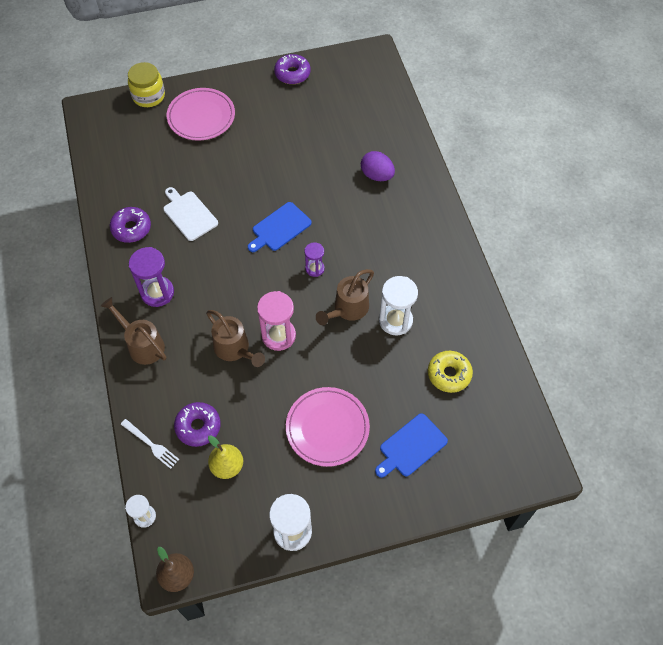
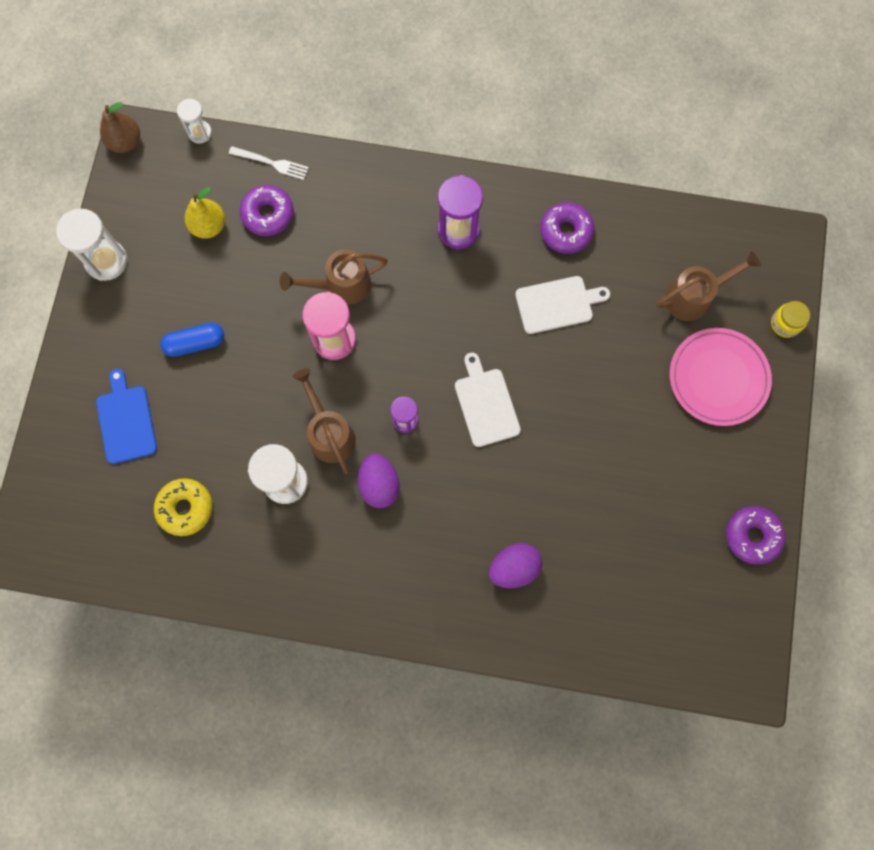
camera: 115 degrees right, 15 degrees up
(142, 344) = (397, 192): brown watering can -> brown watering can (694, 297)
(148, 96) = (785, 324): yellow jar -> yellow jar, size x0.62
(151, 445) = (272, 163): white fork -> white fork turned 135 degrees counterclockwise
(280, 228) = (486, 404): blue cutting board -> white cutting board
(327, 428) = (195, 343): pink plate -> blue capsule
(366, 265) = (379, 484): none -> purple egg

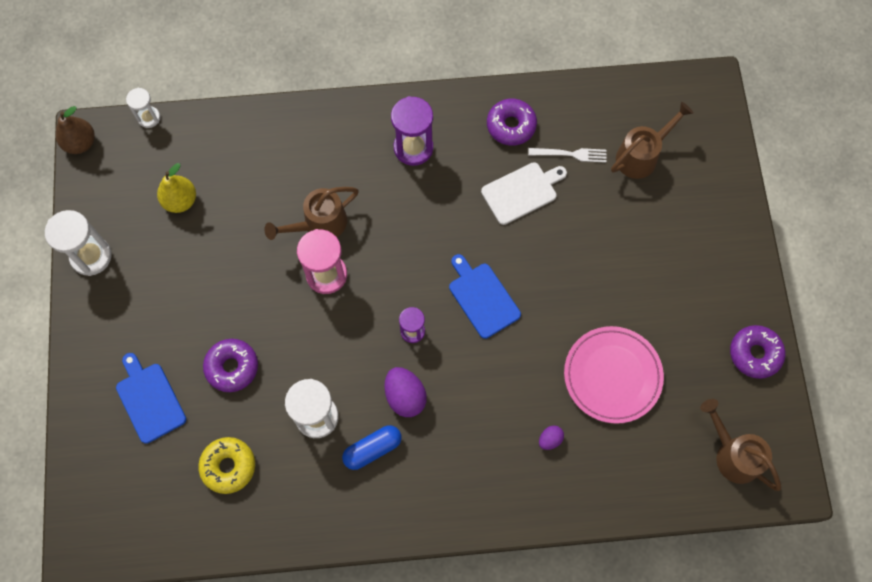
camera: 15 degrees left, 5 degrees down
(195, 343) = (196, 311): blue capsule -> blue capsule (372, 449)
(268, 214) = (233, 176): purple donut -> purple donut (232, 367)
(272, 163) = (224, 129): white fork -> white fork (571, 154)
(329, 433) = (345, 361): brown watering can -> brown watering can (733, 454)
(486, 404) = (482, 298): white cutting board -> blue cutting board
(514, 568) = (550, 439): purple egg -> purple egg, size x0.54
(718, 378) = (683, 221): pink plate -> pink plate (612, 375)
(785, 324) = (728, 159): yellow jar -> none

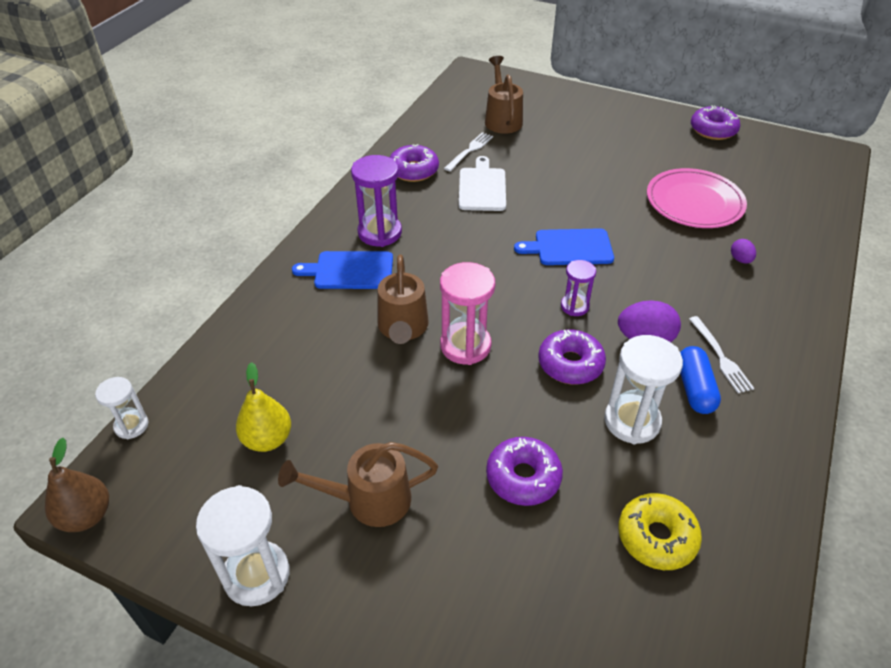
camera: 60 degrees left, 25 degrees down
(149, 400) = (515, 592): blue cutting board -> blue cutting board (350, 271)
(349, 354) = (570, 364): none -> purple donut
(417, 458) = (721, 357): none -> white fork
(733, 454) = (797, 169): brown watering can -> brown watering can (368, 500)

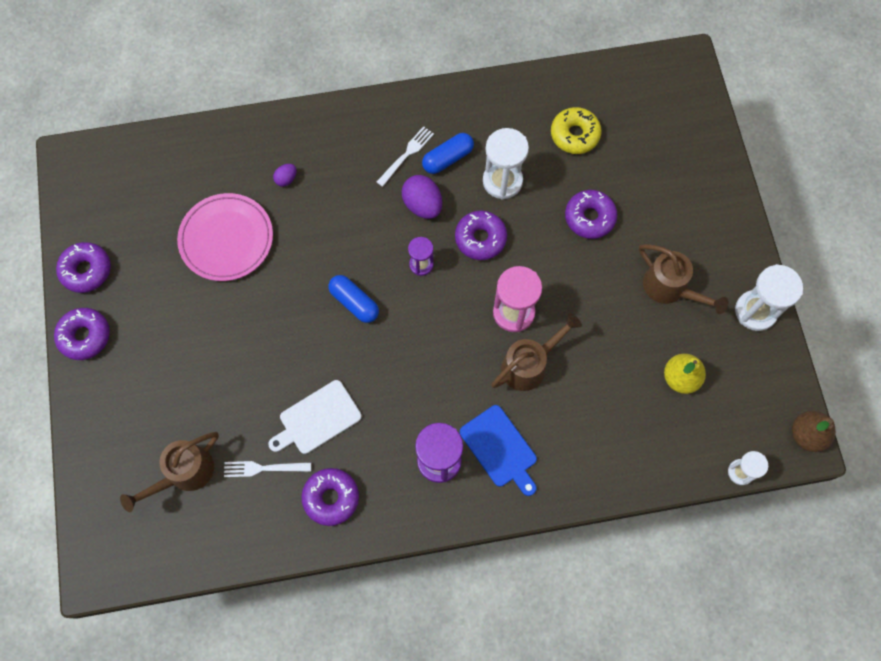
camera: 125 degrees left, 25 degrees up
(569, 248) = (354, 302): blue cutting board -> blue capsule
(653, 114) = (85, 336): none -> purple donut

